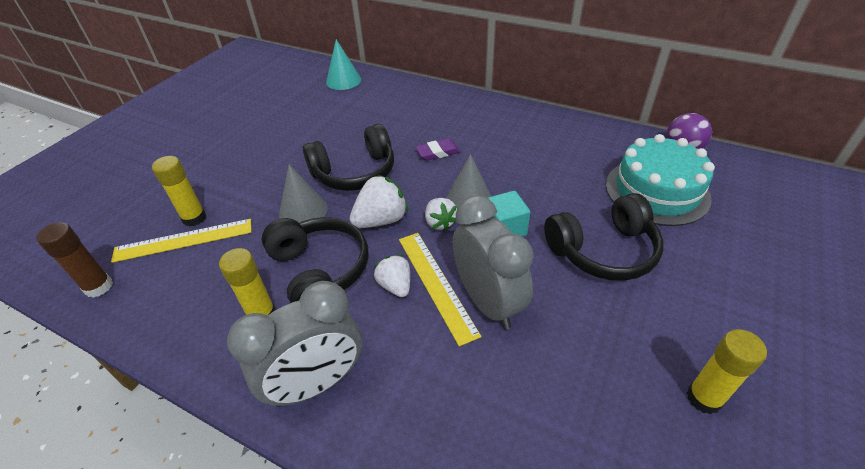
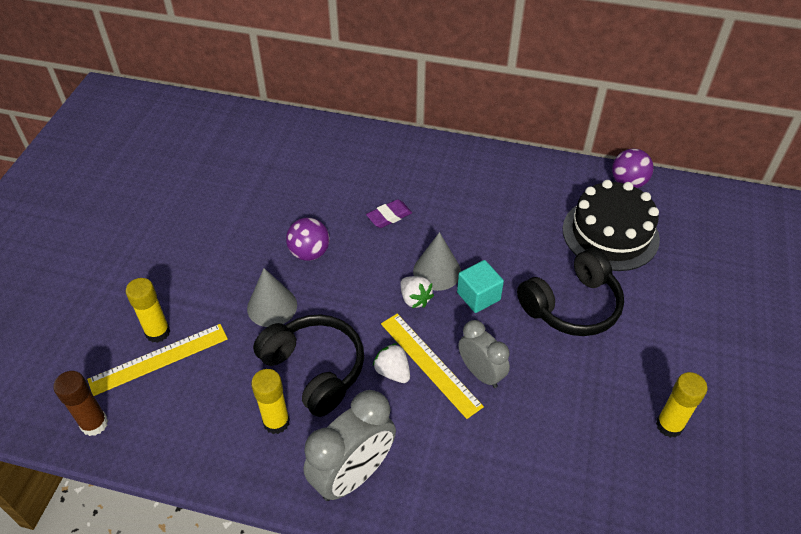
camera: 15 degrees left, 5 degrees up
(343, 81) = (251, 130): turquoise cone -> none
(355, 172) = (309, 253): black headphones -> purple ball
(381, 220) = (356, 305): white strawberry -> none
(487, 302) = (481, 373): grey clock -> grey clock, size x0.64
(656, 191) = (610, 234): turquoise cake -> black cake

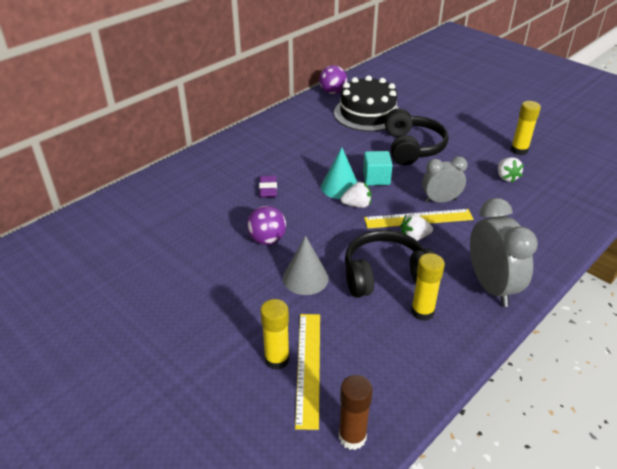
camera: 60 degrees left, 10 degrees down
(437, 271) = (340, 187): grey cone -> turquoise cone
(587, 429) = (506, 177): none -> white strawberry

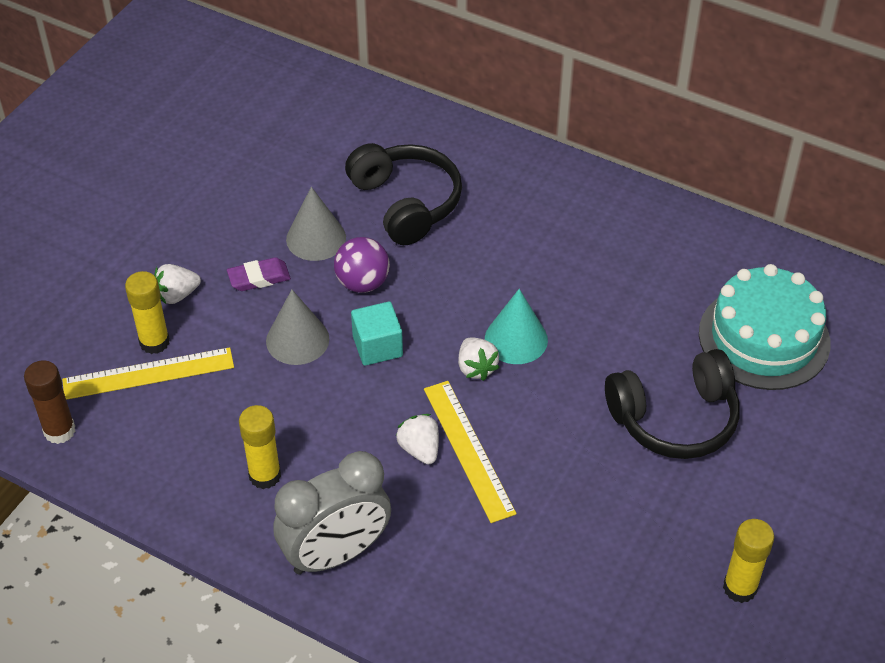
camera: 75 degrees right, 10 degrees up
(214, 255) = (316, 238): none -> grey cone
(268, 189) = (478, 256): purple eraser -> purple eraser (259, 278)
(332, 92) = (817, 274): purple ball -> none
(367, 113) = (764, 338): black cake -> turquoise cake
(376, 178) = (558, 381): turquoise cube -> turquoise cube (377, 346)
(385, 275) = (327, 425): black headphones -> black headphones (406, 203)
(440, 200) = (527, 474): grey clock -> none
(506, 177) = (635, 568): white strawberry -> white strawberry (177, 295)

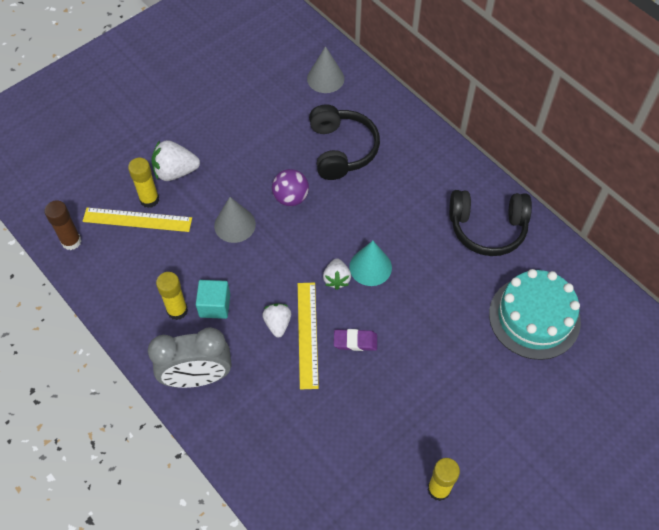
camera: 20 degrees right, 10 degrees up
(177, 295) = (175, 172): white strawberry -> white strawberry, size x1.53
(259, 278) = (229, 175): purple eraser -> purple eraser (355, 341)
(316, 238) = (275, 158): grey cone -> grey cone (325, 78)
(377, 346) = (281, 245): turquoise cube -> turquoise cube (215, 305)
(675, 419) = (449, 356): black headphones -> black headphones (487, 228)

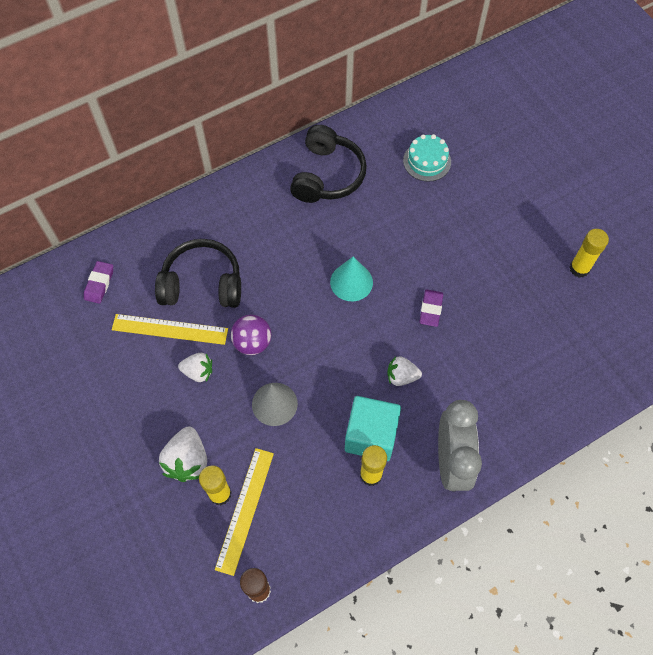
camera: 80 degrees left, 5 degrees up
(215, 305) = (371, 435): turquoise cube -> turquoise cube, size x1.50
(307, 334) = (417, 350): yellow ruler -> yellow ruler (170, 329)
(325, 78) = (99, 284): grey cone -> purple eraser
(336, 279) = (359, 314): white strawberry -> white strawberry (198, 372)
(534, 317) = (427, 161): turquoise cake -> turquoise cake, size x0.58

